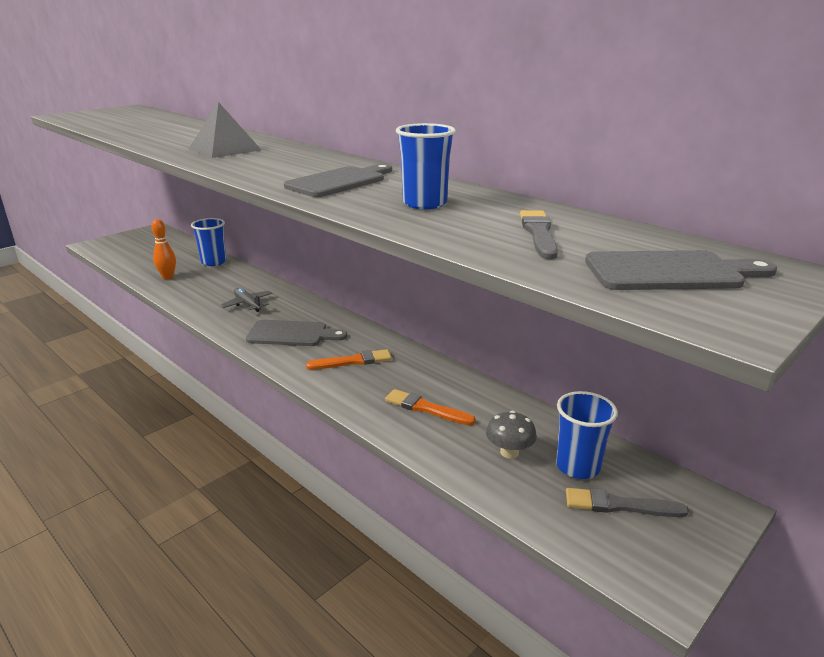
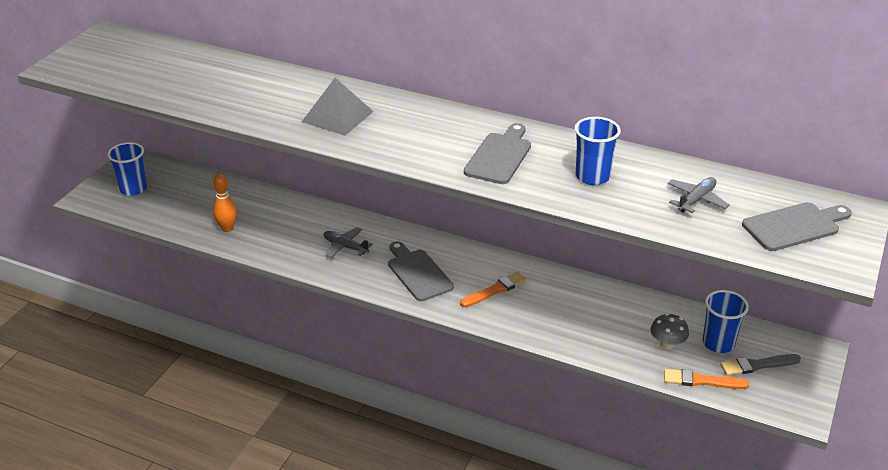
camera: 20 degrees left, 10 degrees up
(213, 262) = (255, 197): blue cup -> blue cup (133, 189)
(291, 334) = (418, 273): grey cutting board -> grey cutting board turned 105 degrees counterclockwise
(426, 408) = (585, 321): orange brush -> orange brush (701, 381)
(539, 233) = (696, 200): grey brush -> grey plane

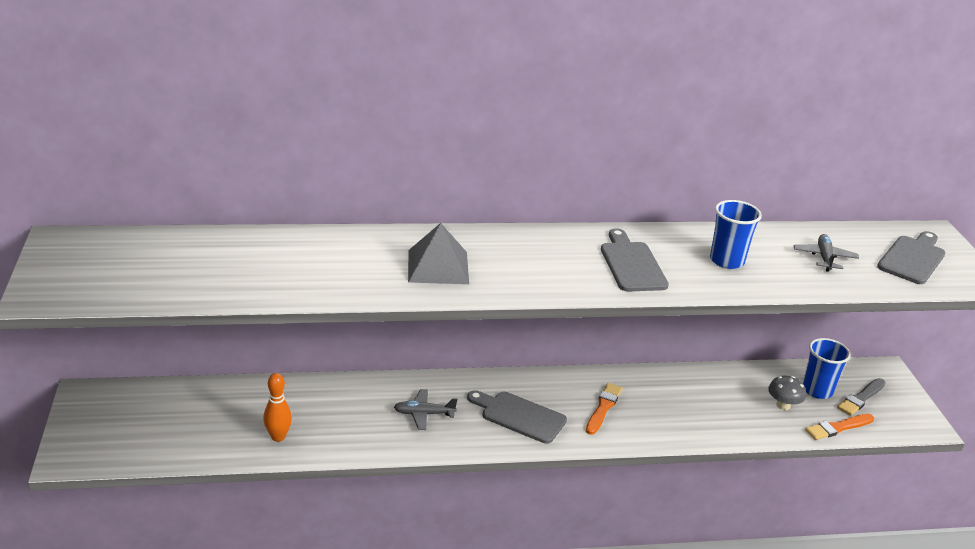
camera: 35 degrees left, 5 degrees down
(133, 189) = (119, 428): blue cup -> none

